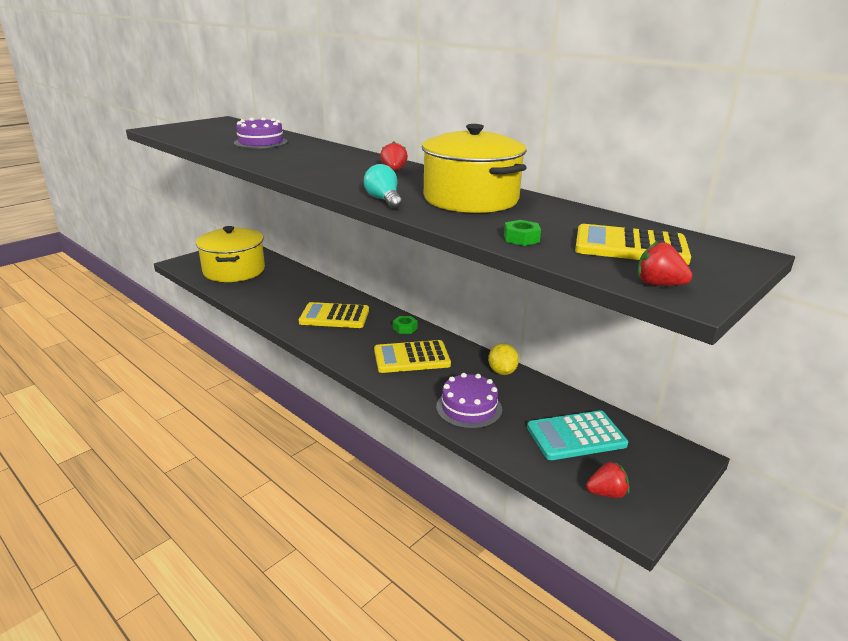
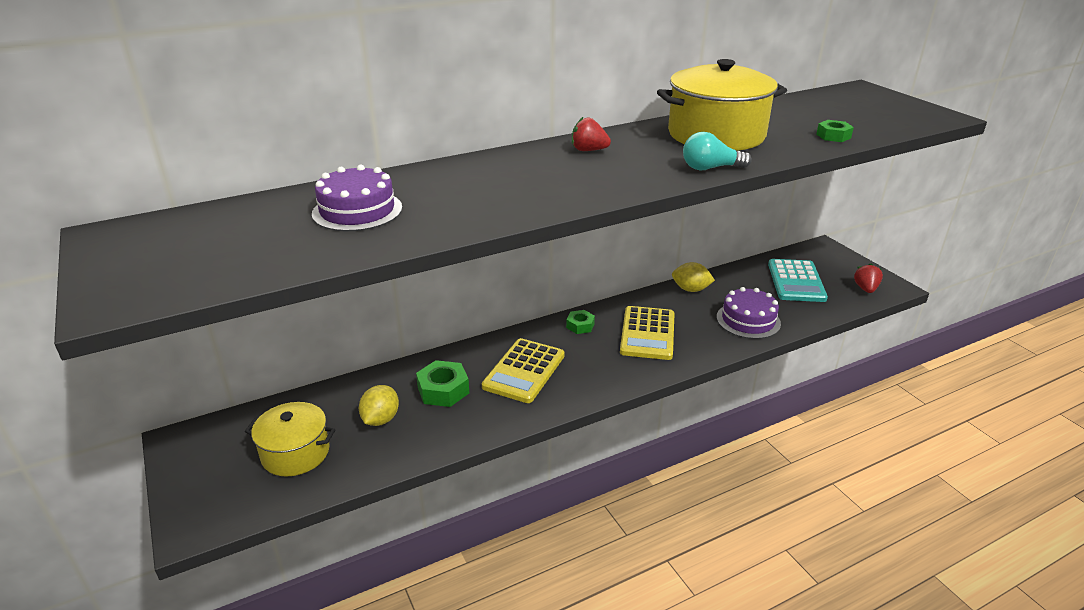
camera: 70 degrees left, 5 degrees up
(234, 270) = (295, 453): yellow pot -> yellow pot, size x0.62
(268, 284) = (380, 419): none -> yellow lemon
(302, 295) = (443, 390): none -> green nut
(630, 246) = (850, 110): yellow calculator -> none
(658, 284) = (926, 119): red strawberry -> none

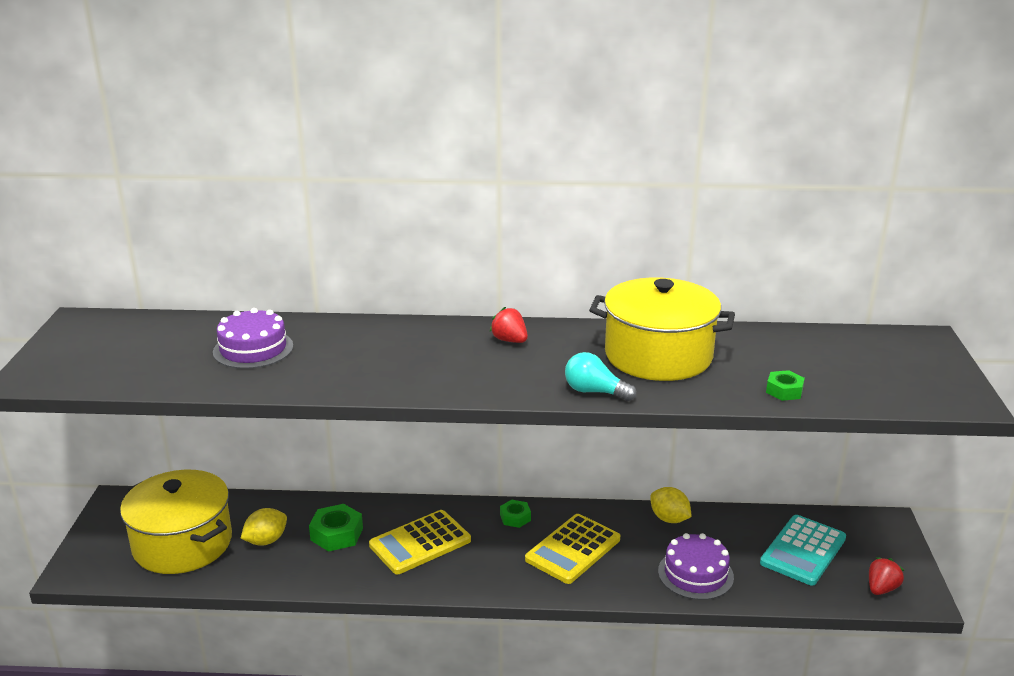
camera: 30 degrees right, 5 degrees down
(295, 453) = (182, 544): yellow pot -> yellow pot, size x1.61

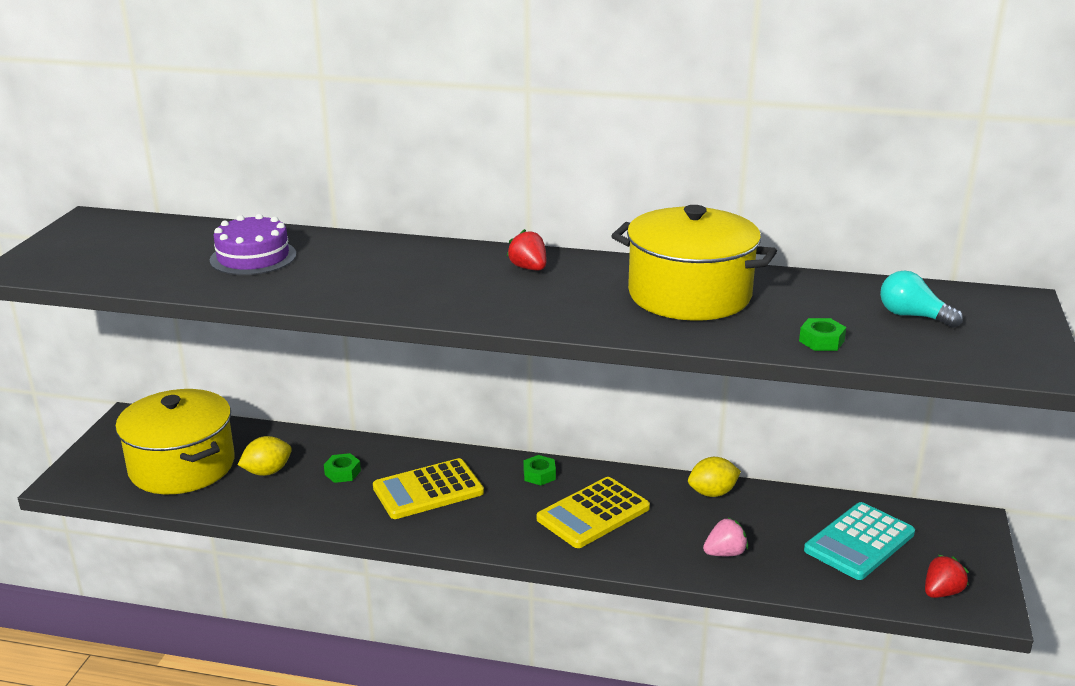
camera: 10 degrees right, 0 degrees up
(337, 534) = (342, 473): green nut -> green nut, size x0.62
(594, 392) = (601, 325): turquoise light bulb -> turquoise light bulb (912, 316)
(669, 519) = (712, 493): yellow lemon -> yellow lemon turned 75 degrees counterclockwise
(695, 574) = (725, 553): purple cake -> pink strawberry

